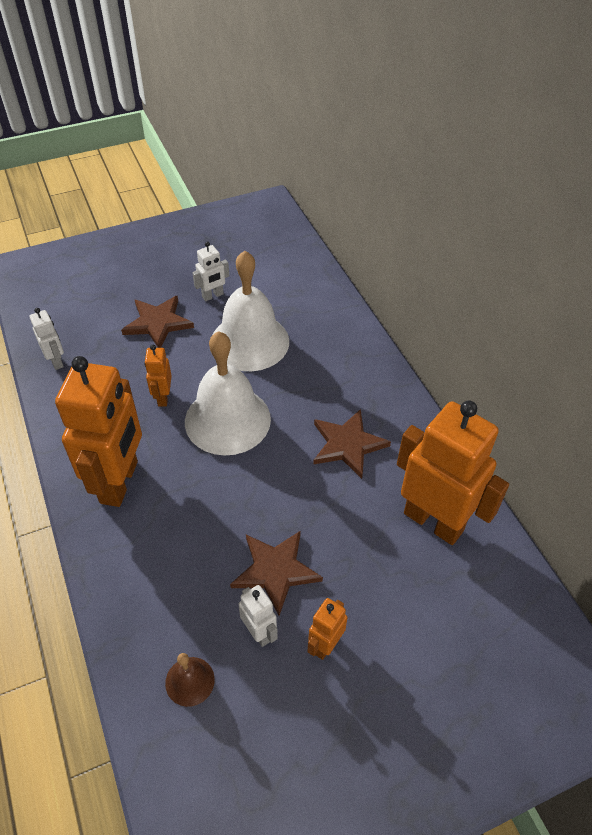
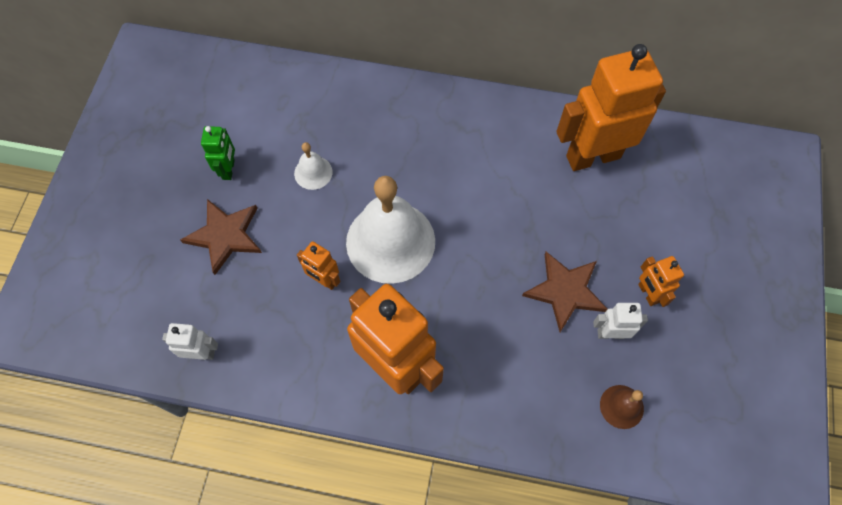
camera: 55 degrees left, 15 degrees up
(213, 296) = (229, 169): white robot -> green robot
(250, 341) = (313, 172): white bell -> white bell, size x0.45
(347, 445) = (483, 168): brown star -> none

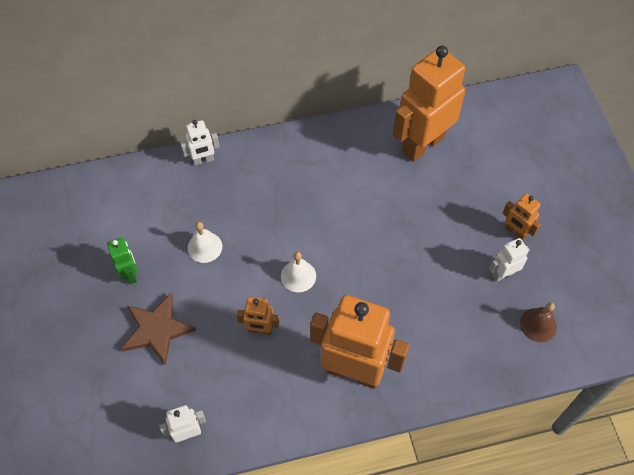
camera: 25 degrees left, 5 degrees down
(357, 84) = (203, 160): none -> white robot
(390, 241) = (298, 276): white bell -> white bell, size x0.45
(565, 291) = (454, 256): brown star -> none

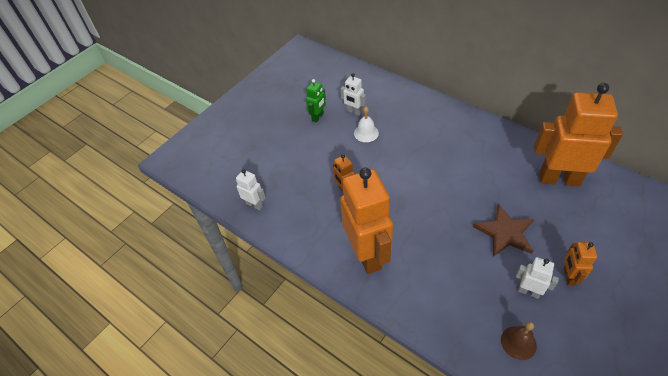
camera: 55 degrees right, 10 degrees down
(156, 329) = (299, 149): brown star -> brown star (505, 232)
(203, 160) = (414, 95): white robot -> white robot (354, 111)
(298, 276) = (396, 184): white bell -> none

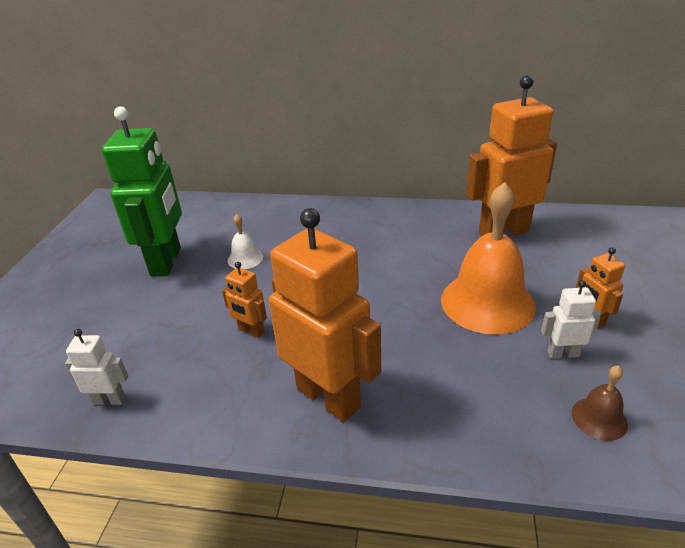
camera: 30 degrees left, 15 degrees down
(318, 117) = (167, 262): green robot -> green robot, size x2.21
(354, 111) = (216, 242): white robot -> none
(505, 232) = (487, 302): brown star -> orange bell

